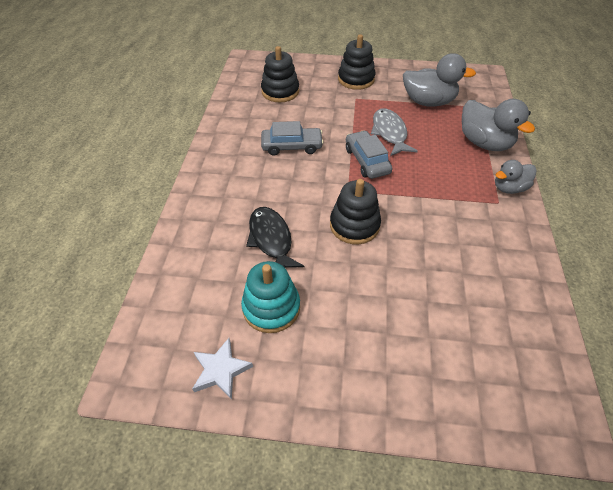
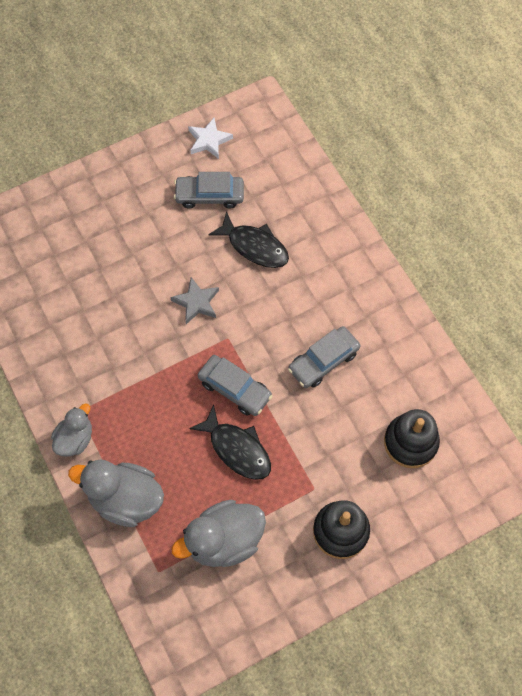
camera: 145 degrees right, 15 degrees up
(271, 307) = (209, 195): turquoise stacking toy -> grey car
(354, 225) = (196, 302): black stacking toy -> grey star
(389, 133) = (237, 449): grey fish -> black fish

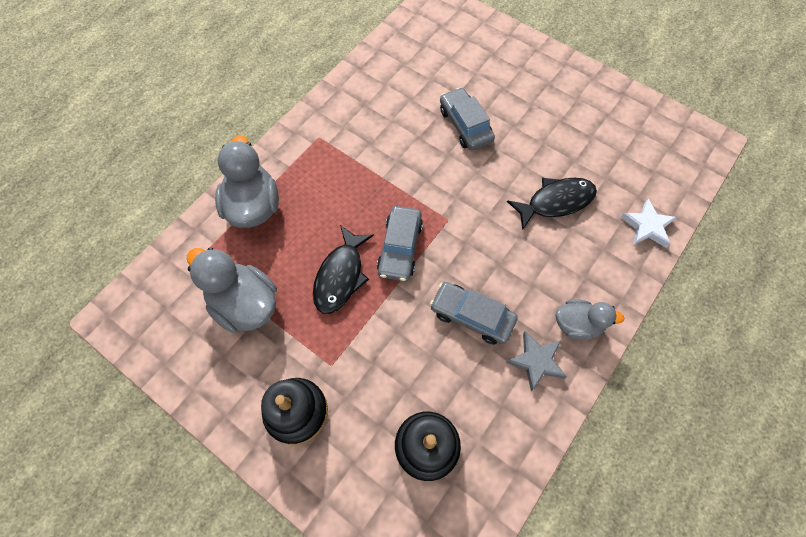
camera: 65 degrees right, 0 degrees up
(75, 439) = (292, 145): grey duck -> grey duck (577, 324)
(196, 302) = (469, 179): grey star -> grey star (536, 361)
(209, 140) = (637, 118): white star -> white star (647, 226)
(209, 195) = (582, 143): grey car -> grey car (465, 125)
(254, 246) = (555, 202): black fish -> black fish turned 120 degrees counterclockwise

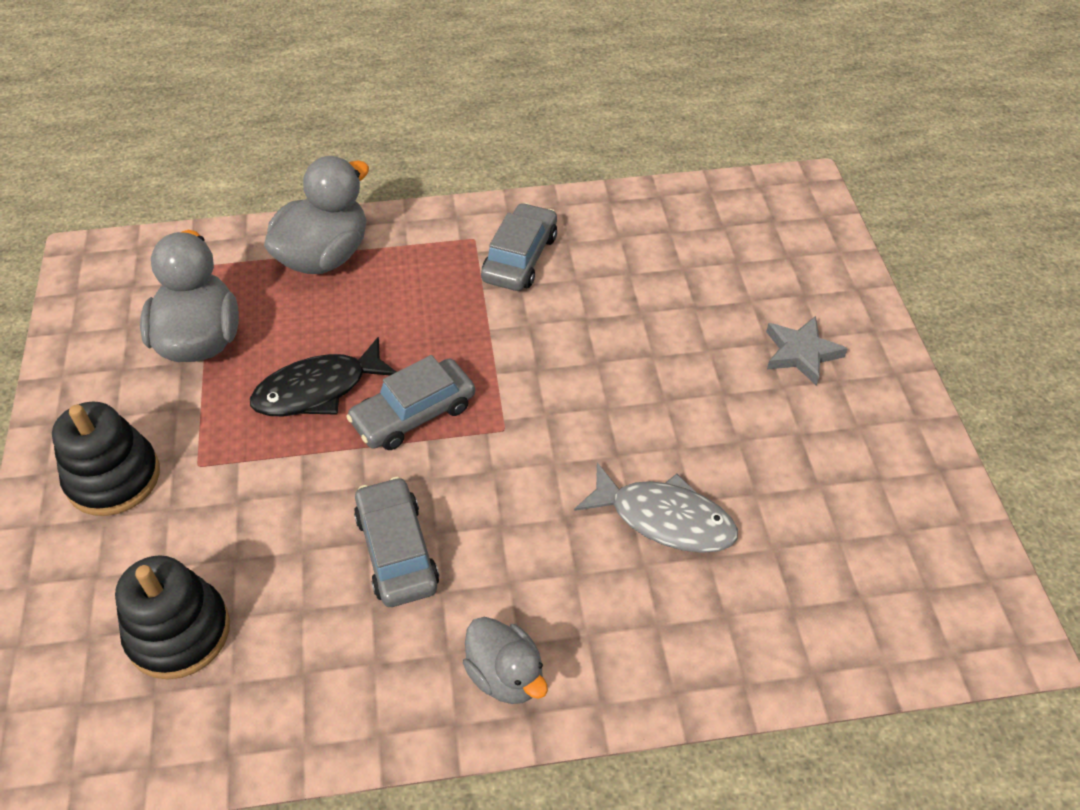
camera: 45 degrees right, 15 degrees down
(465, 125) = (660, 347): grey car -> grey car (520, 258)
(536, 361) = (403, 666): grey star -> grey star (801, 353)
(555, 202) = (664, 518): black fish -> grey fish
(647, 226) = (756, 652): white star -> none

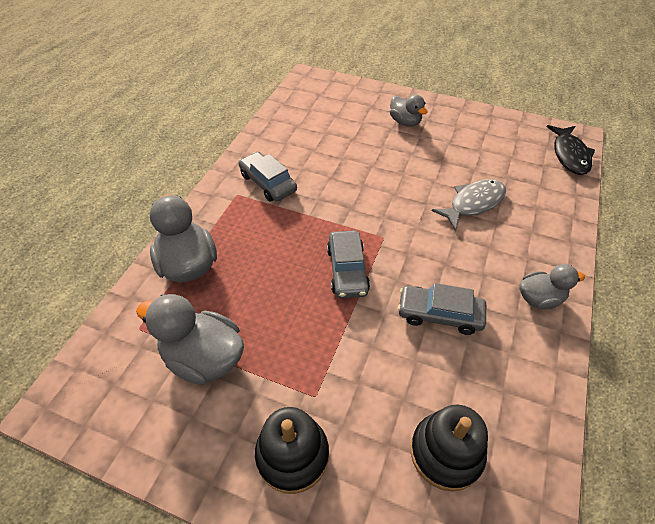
camera: 60 degrees left, 0 degrees up
(318, 390) = (297, 308): black fish -> black fish (569, 155)
(801, 353) = (405, 122): grey star -> grey duck

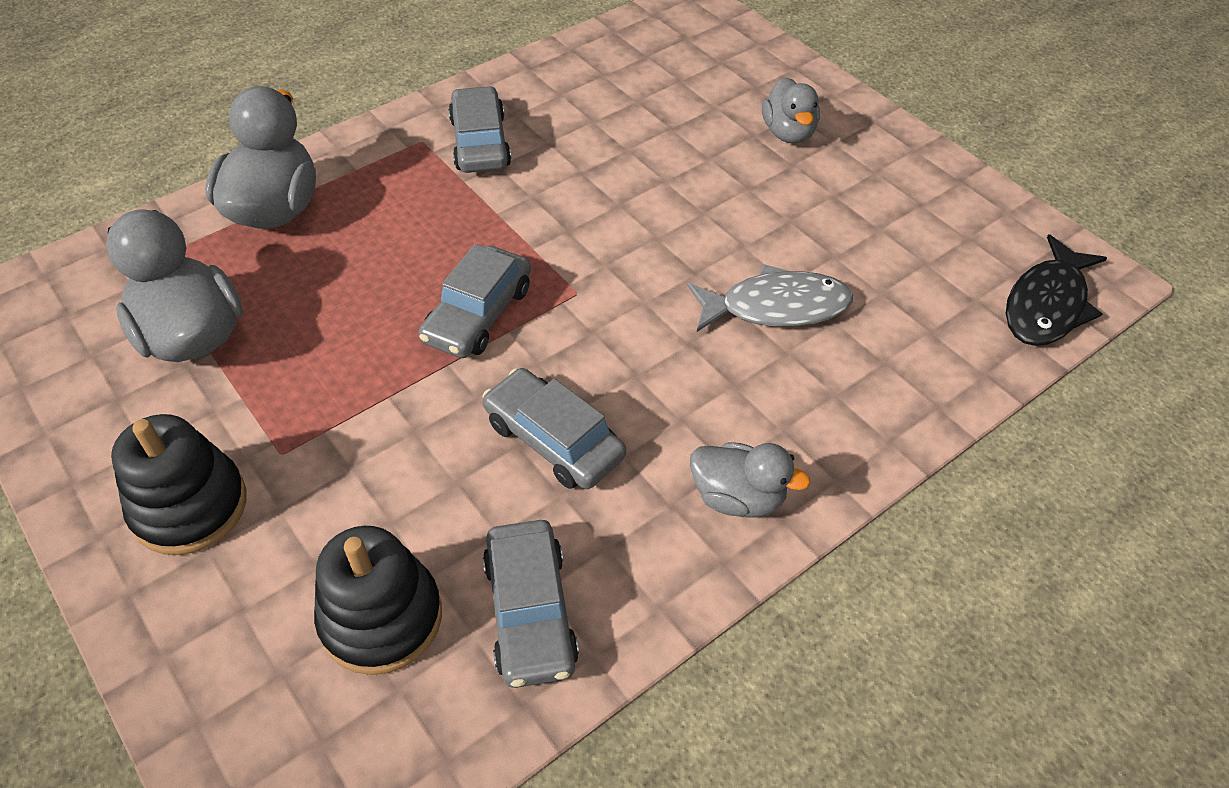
camera: 30 degrees right, 0 degrees up
(508, 405) = (530, 612): none -> grey car

